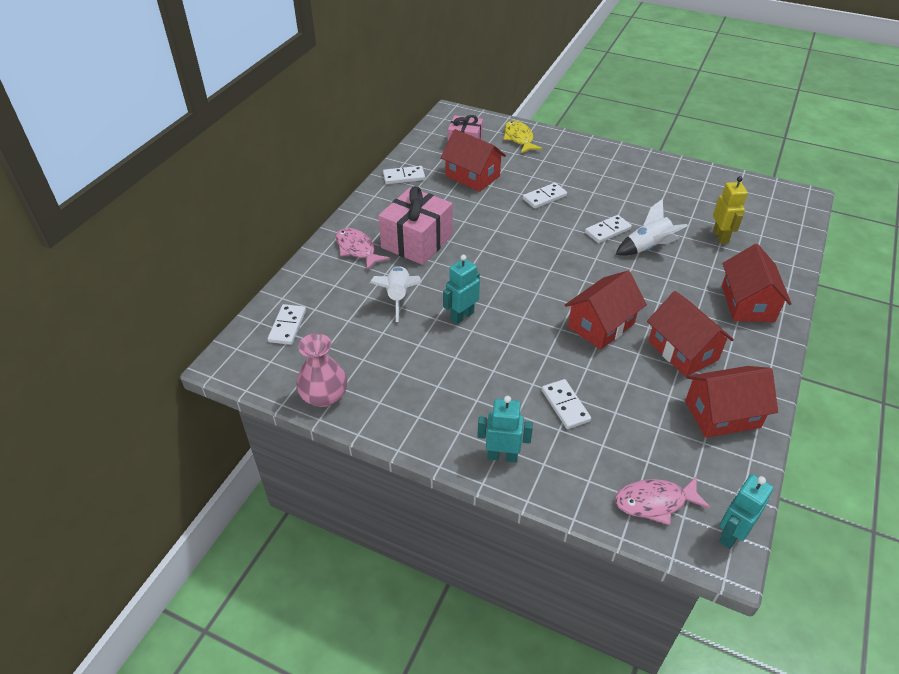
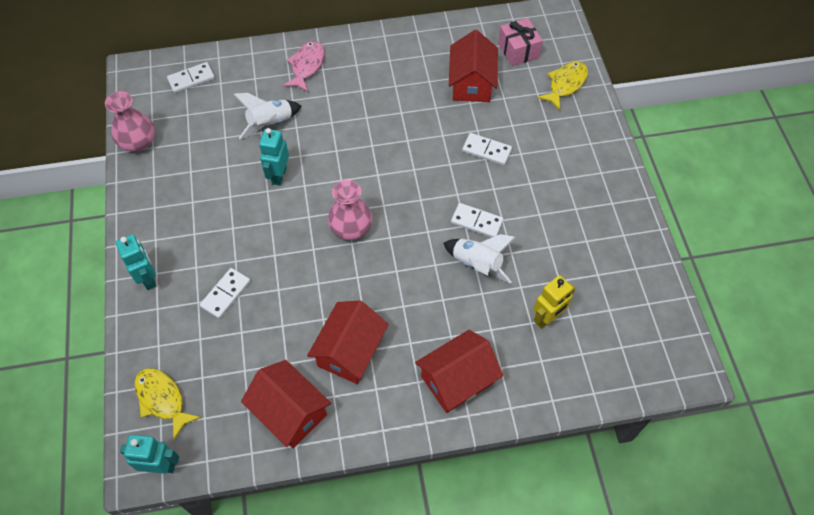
camera: 55 degrees right, 15 degrees up
(404, 177) = (427, 38): white domino -> none
(417, 241) = (347, 97): pink gift -> none
(462, 316) = (279, 175): turquoise robot -> turquoise robot turned 90 degrees counterclockwise
(557, 297) = (351, 228): none -> pink vase
(601, 325) = (338, 276): red house -> none
(655, 502) = (162, 399): pink fish -> yellow fish

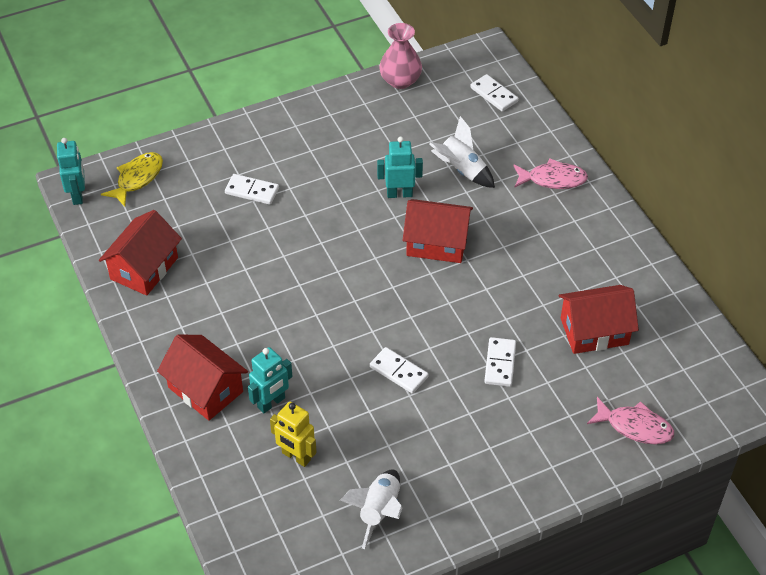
camera: 75 degrees right, 10 degrees down
(148, 278) = (253, 133): turquoise robot -> turquoise robot (271, 403)
(350, 351) = (216, 297): red house -> red house (437, 243)
(351, 228) = (355, 266): pink vase -> none
(476, 222) = (399, 372): white domino -> white domino turned 60 degrees counterclockwise
(477, 264) = (344, 382): white rocket -> white rocket (379, 511)
(518, 50) = (668, 368): pink gift -> none
(565, 84) = (635, 427): yellow fish -> pink fish

